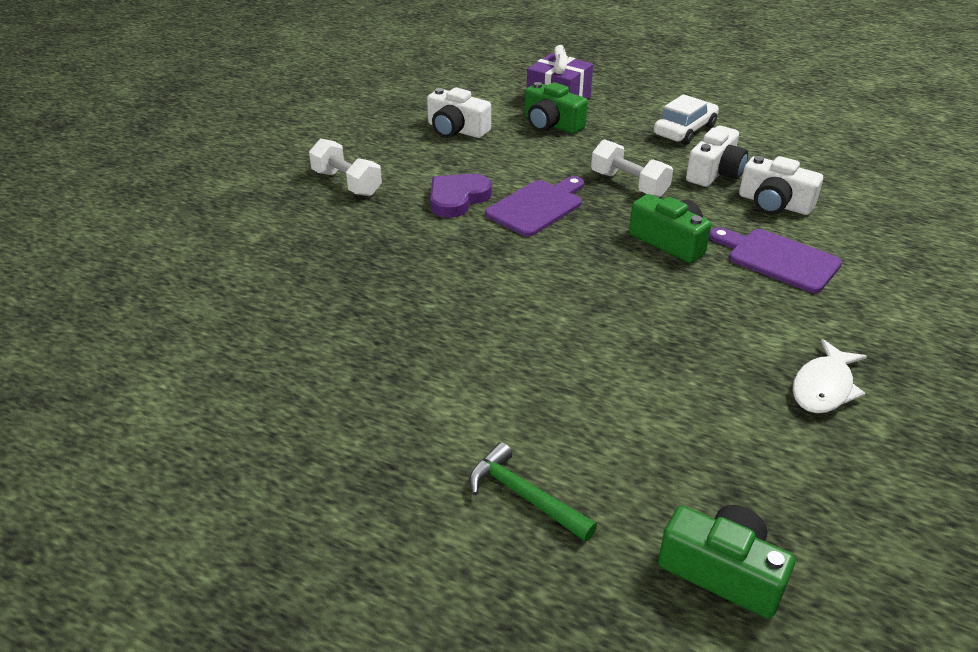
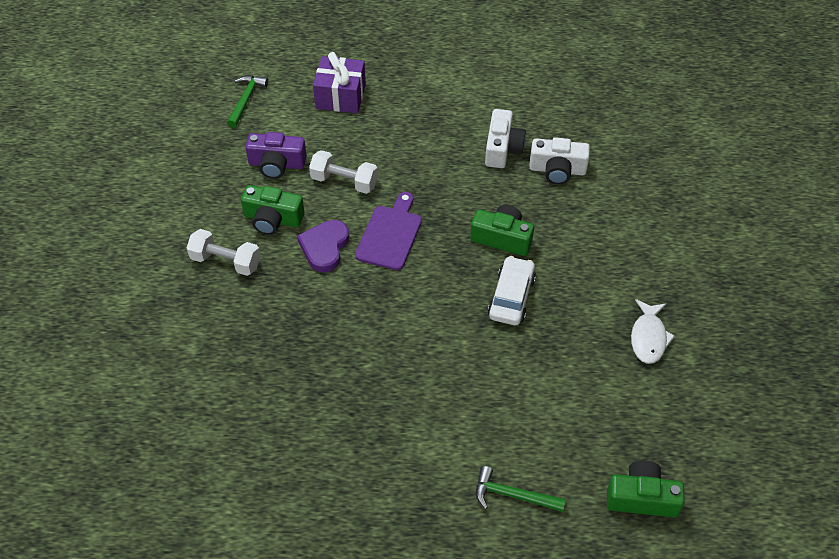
camera: 25 degrees left, 15 degrees up
(456, 130) = (277, 164): white camera -> purple camera
(462, 84) = (246, 100): none -> green hammer
(551, 124) = (351, 130): green camera -> green camera (273, 219)
(629, 184) = (446, 184): white dumbbell -> white dumbbell (344, 181)
(684, 130) = (459, 104): white car -> white car (511, 297)
(778, 259) = (581, 229): purple cutting board -> none

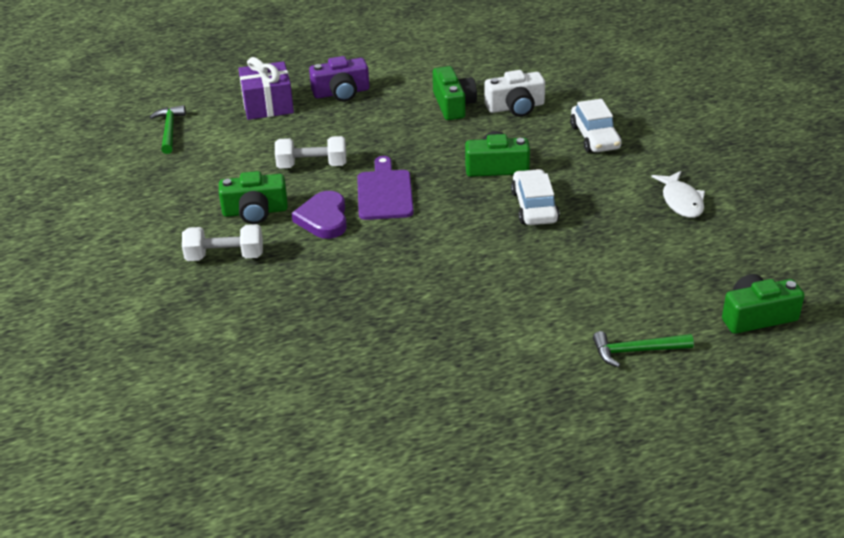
camera: 20 degrees left, 15 degrees down
(277, 164) = (233, 169): purple camera -> purple camera (341, 92)
(502, 148) = (453, 105): white camera -> green camera
(611, 231) = (595, 137): none -> white car

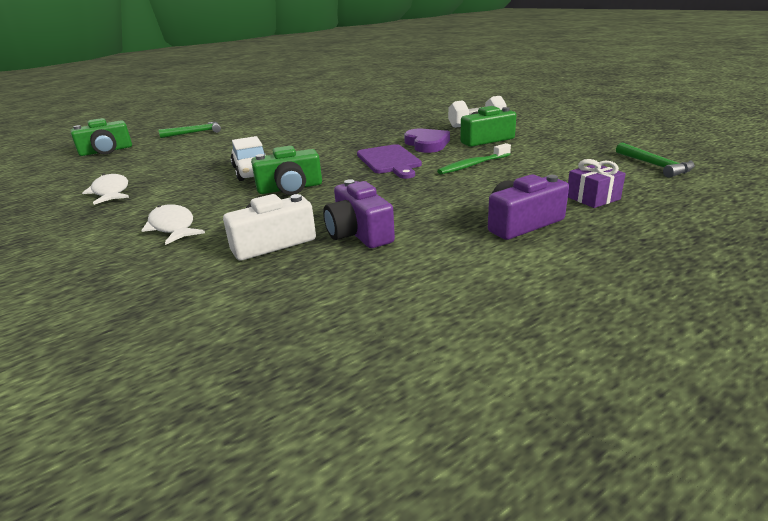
camera: 165 degrees right, 10 degrees down
(268, 105) = (593, 198): purple gift -> purple gift, size x0.62
(312, 165) = (473, 165): white dumbbell -> green toothbrush
(453, 105) = (359, 233): green camera -> purple camera
(595, 137) = (173, 227): white car -> white fish

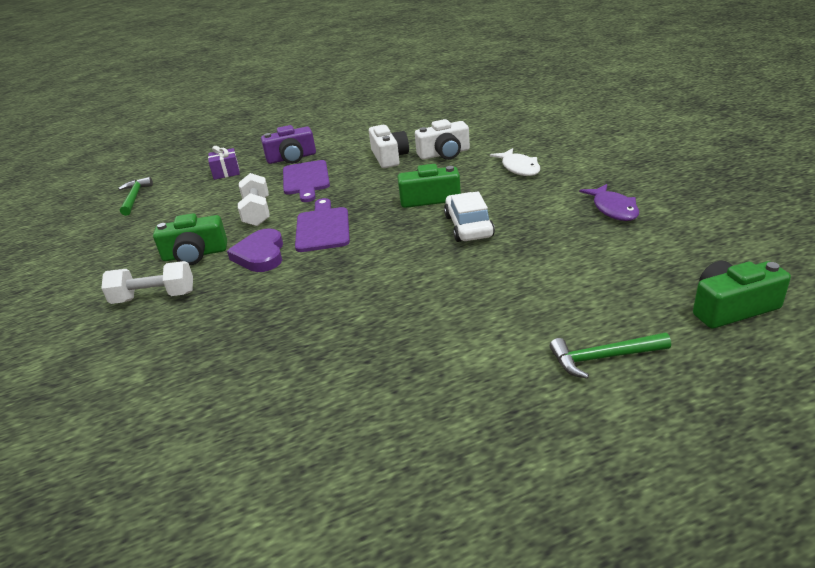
camera: 165 degrees left, 5 degrees up
(111, 192) = (613, 209): white fish -> purple fish
(359, 233) = (389, 157): purple camera -> white camera
(457, 196) = (306, 179): none -> purple cutting board
(473, 165) = (257, 212): green toothbrush -> white dumbbell

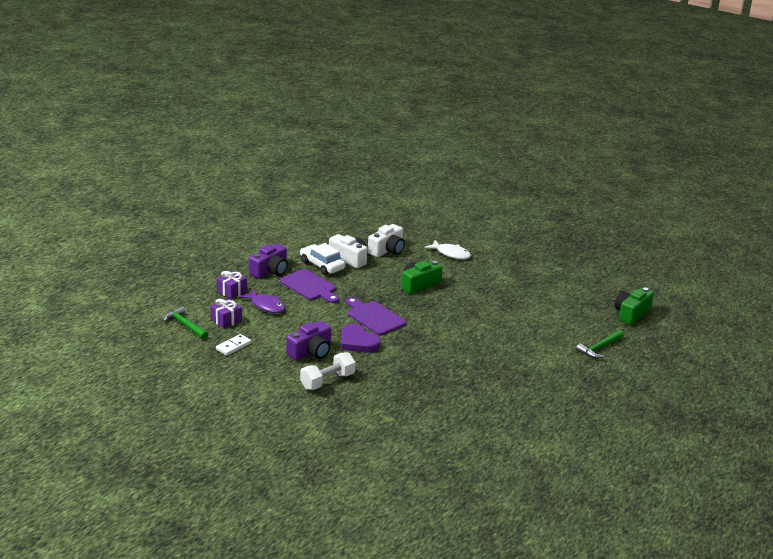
camera: 40 degrees left, 5 degrees down
(137, 229) = (233, 346): none -> white domino
(175, 200) = (226, 320): none -> purple gift
(195, 254) = (311, 352): green camera -> purple camera
(257, 212) = (310, 316): white dumbbell -> none
(468, 226) = (465, 298): white car -> white car (322, 265)
(613, 209) = (534, 272): purple fish -> purple fish (266, 306)

